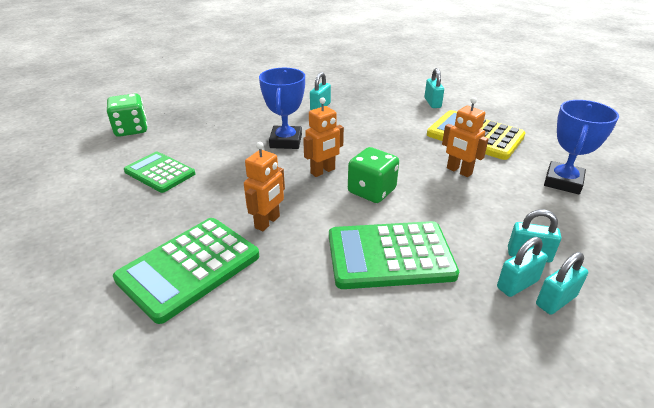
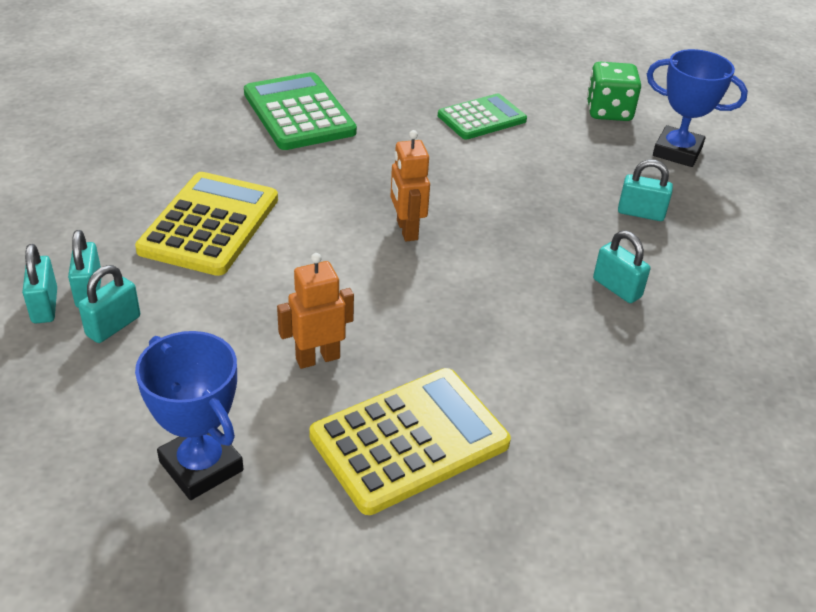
camera: 110 degrees right, 5 degrees up
(267, 222) = (331, 165): orange robot -> none
(286, 141) = (509, 221): blue trophy -> blue trophy (677, 152)
(371, 191) = (332, 254): green dice -> none
(390, 256) = (210, 224): green calculator -> yellow calculator
(432, 103) = (578, 450): turquoise padlock -> turquoise padlock (640, 213)

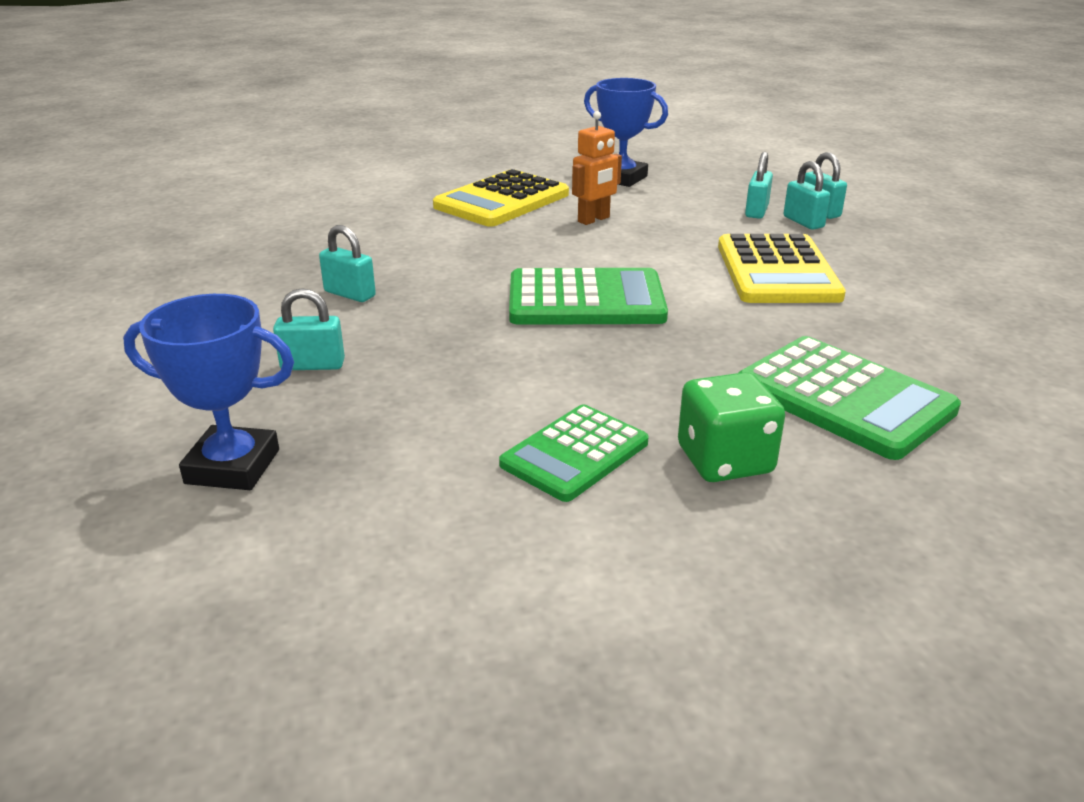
camera: 165 degrees right, 10 degrees down
(406, 230) = (586, 300): orange robot -> green calculator
(609, 111) = (349, 524): green dice -> green dice (725, 460)

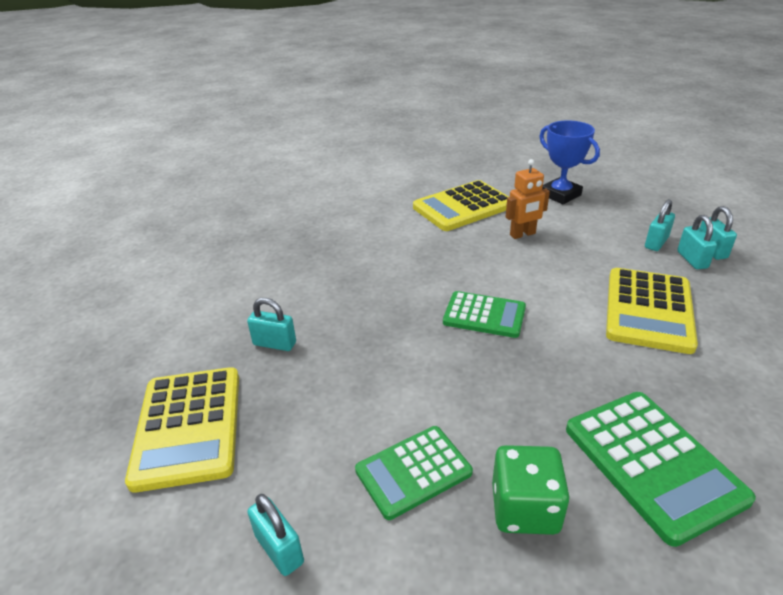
camera: 20 degrees right, 5 degrees up
(233, 466) = (188, 427): blue trophy -> yellow calculator
(350, 294) = (325, 281): turquoise padlock -> turquoise padlock (279, 549)
(586, 300) = (484, 315): green calculator -> green calculator, size x0.66

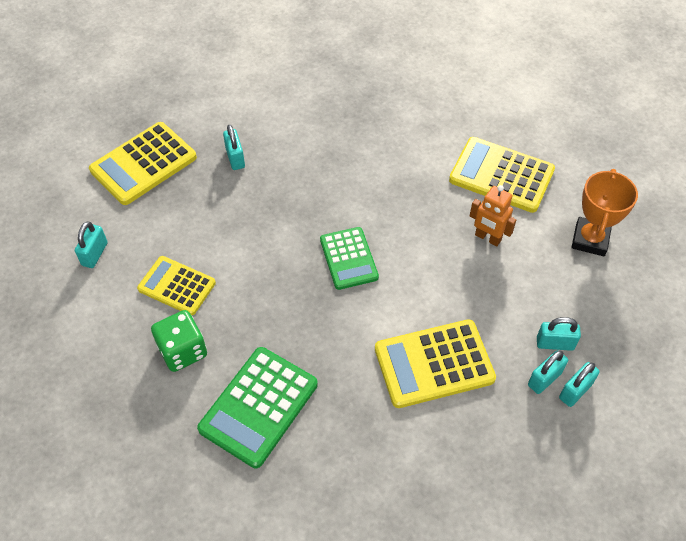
camera: 55 degrees right, 20 degrees up
(413, 471) = (177, 286): green calculator -> yellow calculator
(560, 195) = (590, 239): blue trophy -> orange trophy

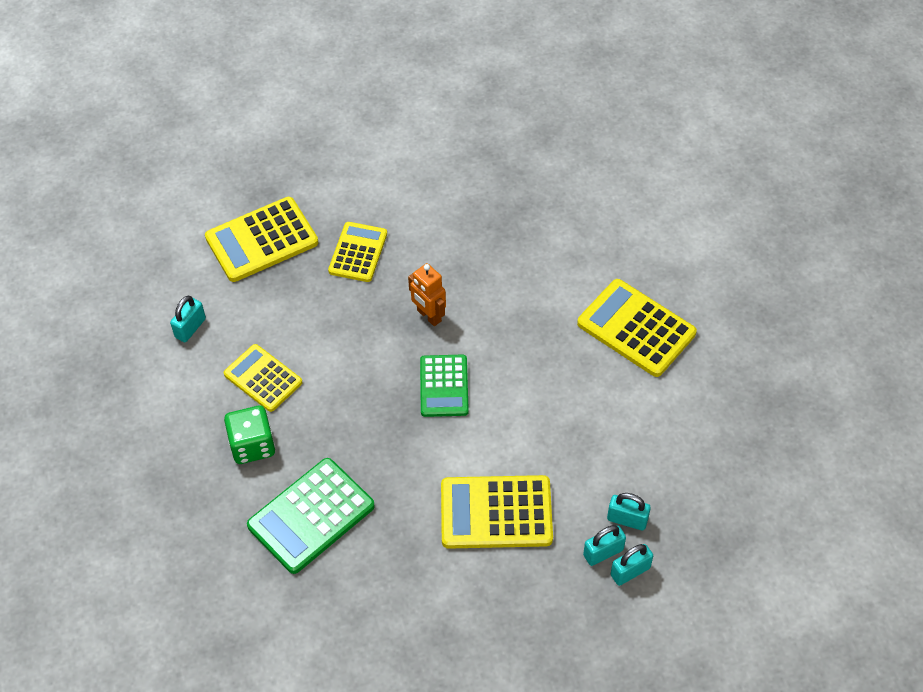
camera: 15 degrees right, 0 degrees up
(235, 158) = (358, 252): turquoise padlock -> yellow calculator
(487, 238) = (597, 394): orange robot -> orange robot (429, 316)
(590, 239) = (706, 419): orange trophy -> none

